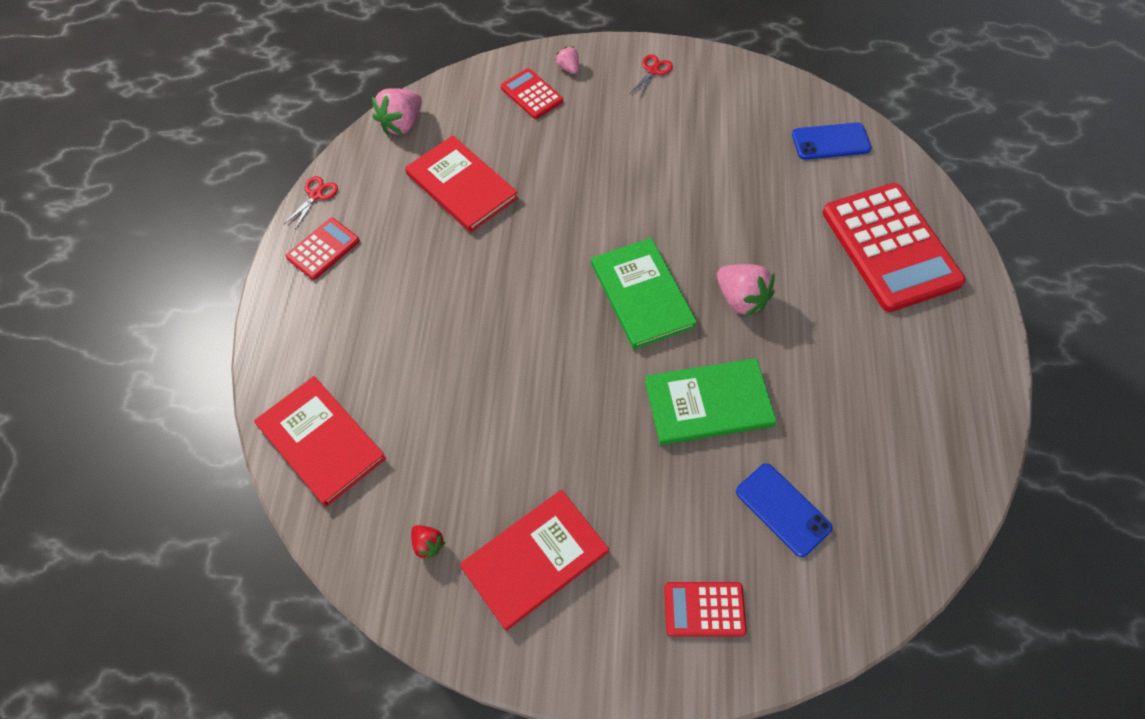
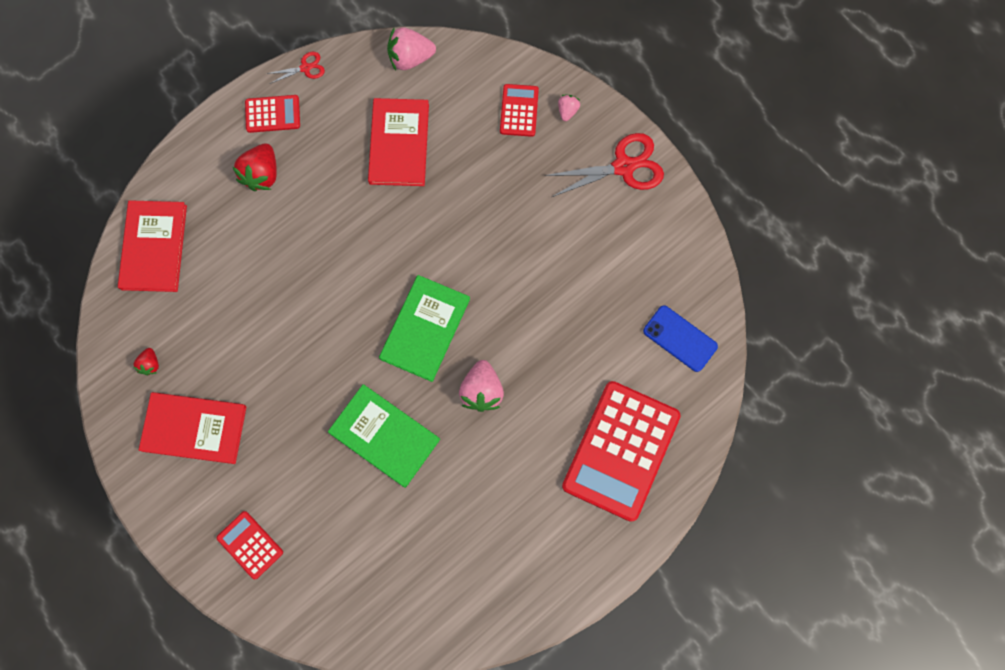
camera: 45 degrees right, 15 degrees up
(364, 300) = (262, 174): none -> red strawberry
(653, 71) = (624, 167): red scissors -> red scissors, size x2.00
(783, 509) = (353, 538): blue phone -> none

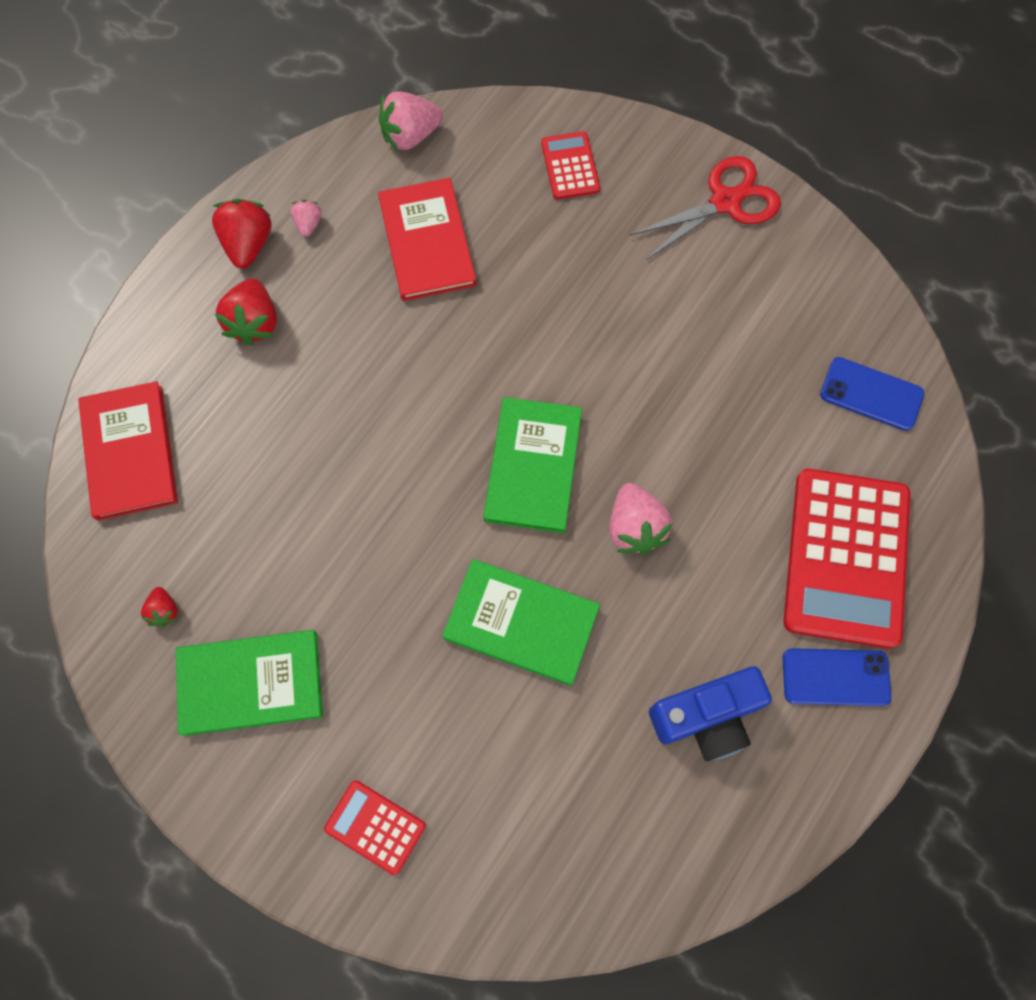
camera: 15 degrees left, 5 degrees down
(194, 428) = (250, 683): red book -> green book
(273, 114) = (248, 244): red calculator -> red strawberry
(305, 68) = (276, 178): red scissors -> none
(489, 533) = (707, 717): none -> blue camera
(567, 111) = (632, 152): pink strawberry -> pink strawberry (308, 224)
(585, 530) = (835, 677): none -> blue phone

